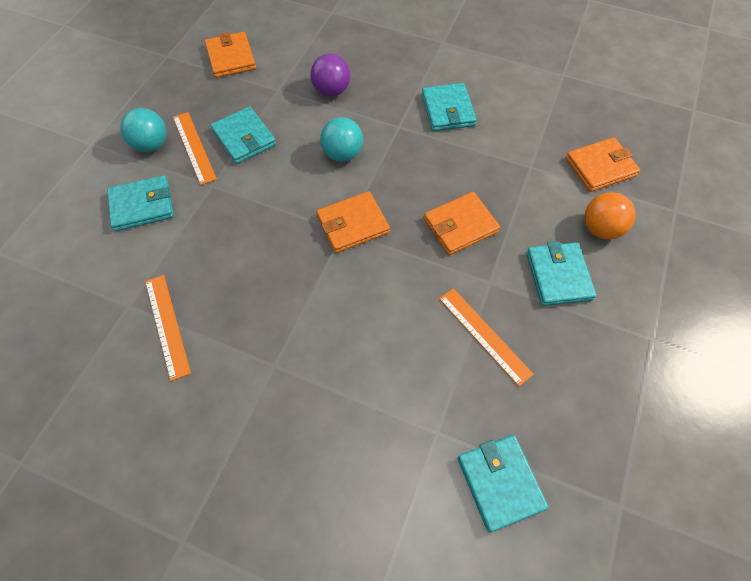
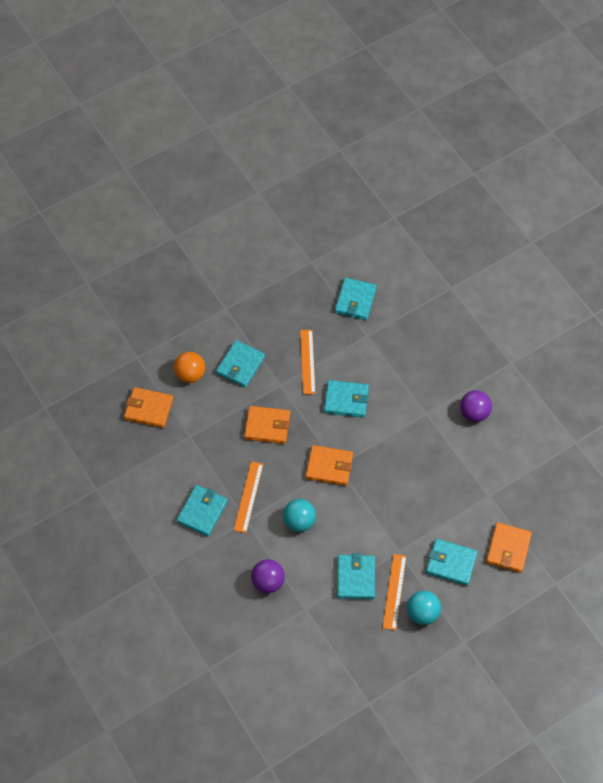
camera: 145 degrees left, 0 degrees up
(167, 325) = (472, 470): orange ruler -> orange ruler (248, 496)
(203, 410) = (474, 413): none -> purple ball
(231, 58) = (320, 667): orange wallet -> orange wallet (508, 548)
(393, 315) = (346, 400): none -> turquoise wallet

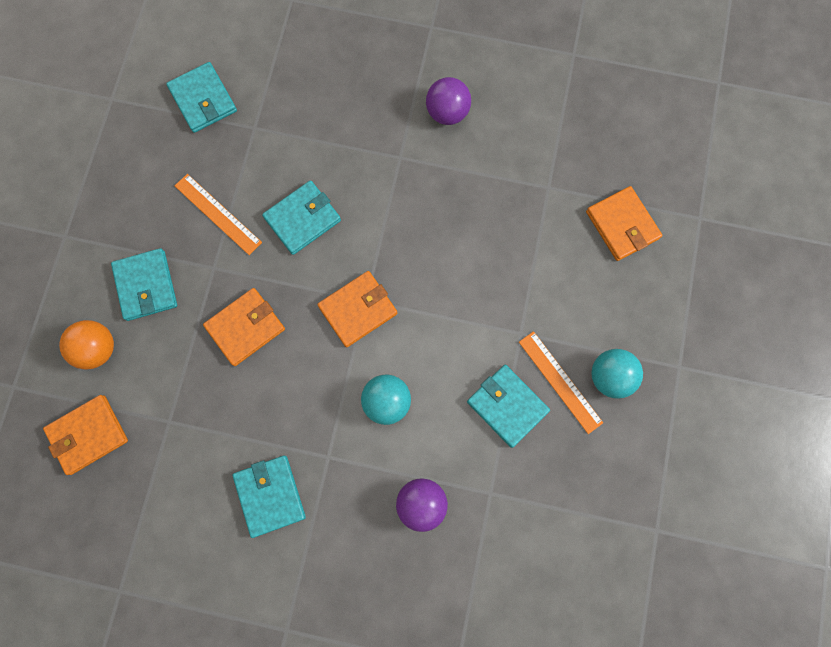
camera: 45 degrees left, 15 degrees up
(248, 496) = (304, 428): orange ruler -> none
(451, 563) = (584, 295): turquoise wallet -> none

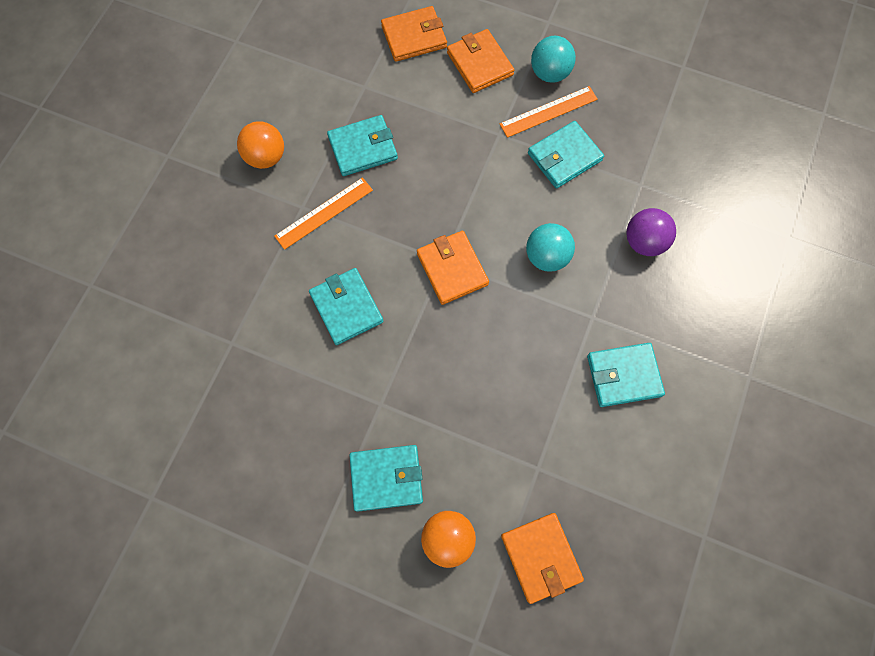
camera: 80 degrees left, 5 degrees down
(203, 100) = (183, 393): turquoise wallet -> turquoise wallet (363, 148)
(218, 214) = (321, 392): orange ruler -> orange ruler (324, 213)
(245, 327) = (451, 378): orange wallet -> orange wallet (479, 64)
(447, 112) = (266, 157): purple ball -> orange ball

